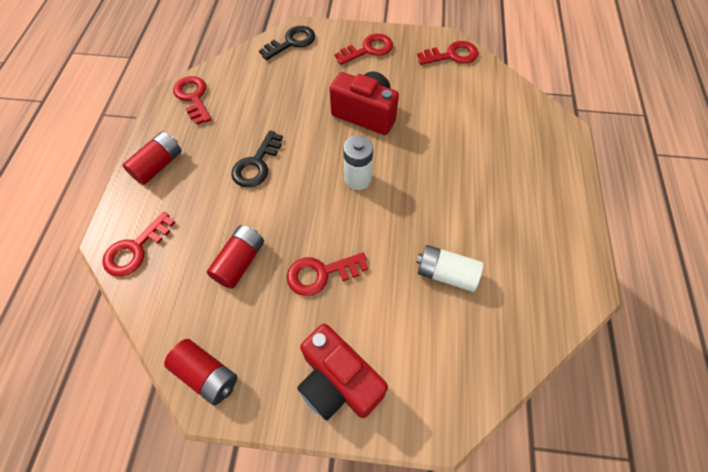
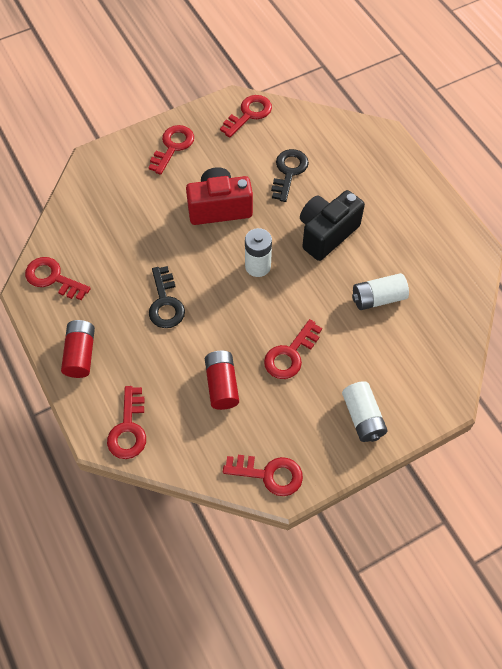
camera: 35 degrees left, 0 degrees up
(206, 375) = (269, 474): red battery -> red key
(291, 42) = (96, 176): black key -> black key (289, 172)
(338, 382) = (362, 417): red camera -> white battery
(442, 186) = (326, 234): none -> black camera

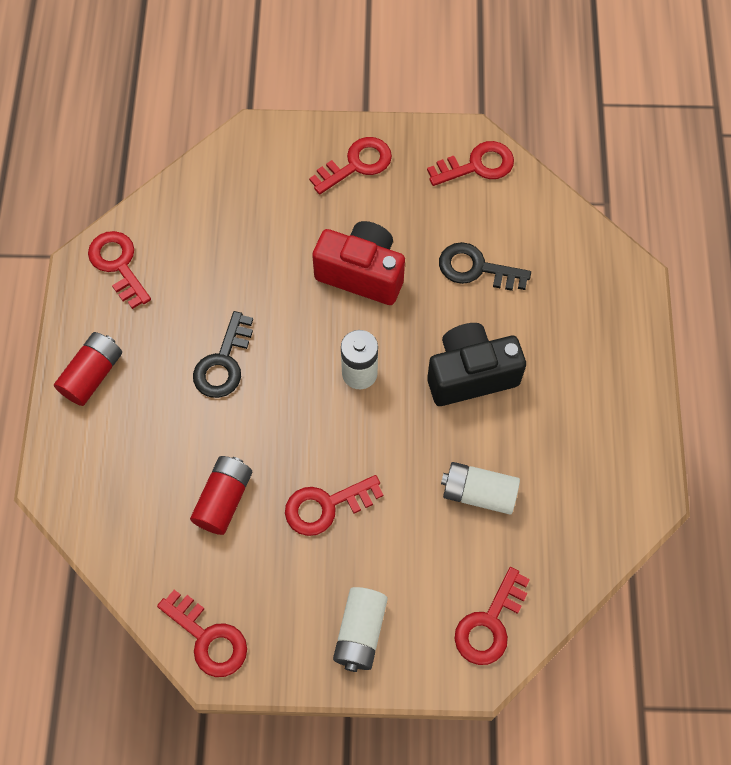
camera: 30 degrees right, 5 degrees up
(128, 428) = (90, 493): red key -> red key (490, 623)
(289, 172) = (476, 268): black key -> black key turned 120 degrees counterclockwise

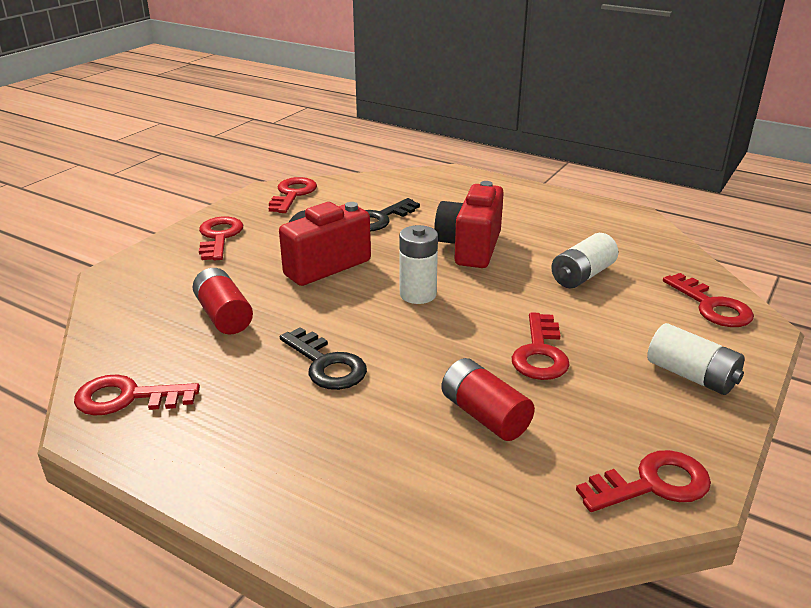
camera: 60 degrees left, 35 degrees down
(92, 375) = (236, 465): red battery -> red battery (224, 315)
(470, 375) = (470, 247): black camera -> red camera

